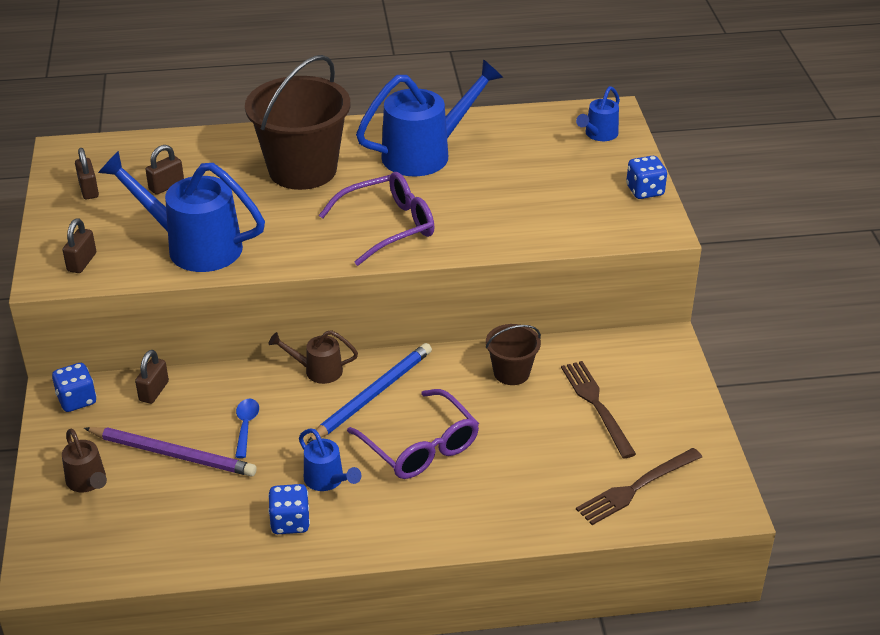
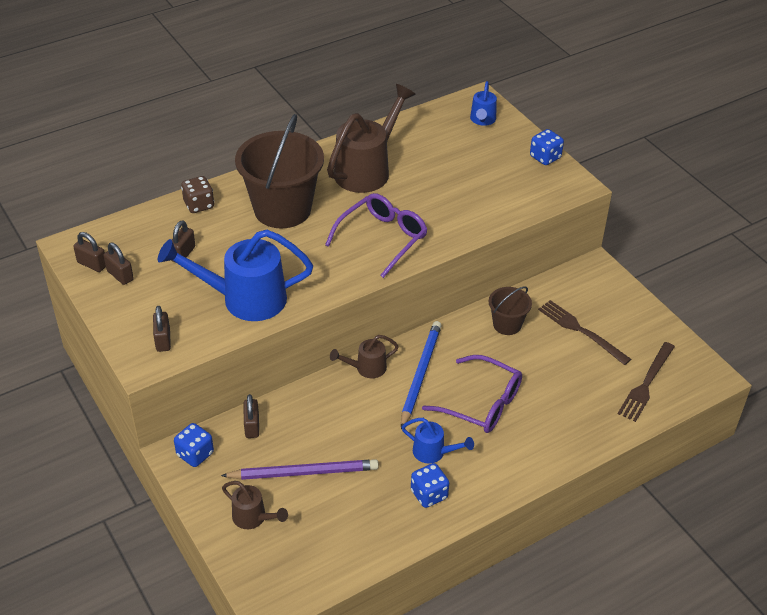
camera: 25 degrees left, 5 degrees up
(70, 172) = (92, 264): none -> brown padlock
(219, 144) = (199, 205): none -> brown dice
(246, 426) = (343, 431): blue spoon -> none
(425, 154) = (367, 170): blue watering can -> brown watering can

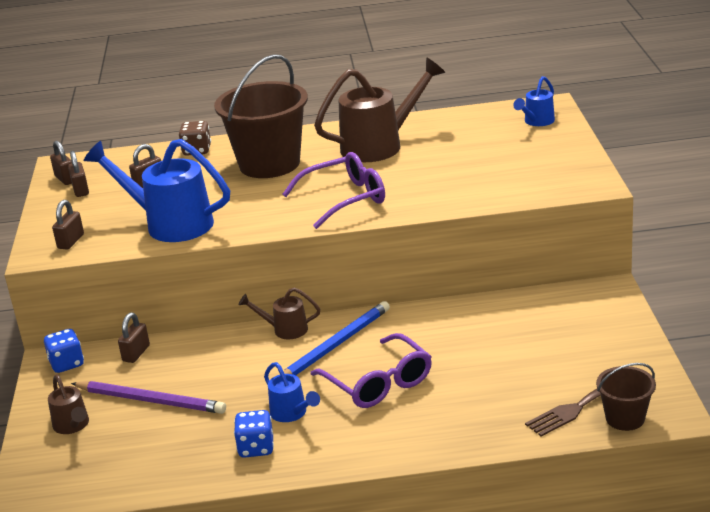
camera: 30 degrees right, 15 degrees down
(507, 324) = (464, 321): brown bucket -> brown bucket (625, 418)
(545, 157) = (579, 159): blue dice -> none
(581, 331) = (544, 342): brown fork -> none

